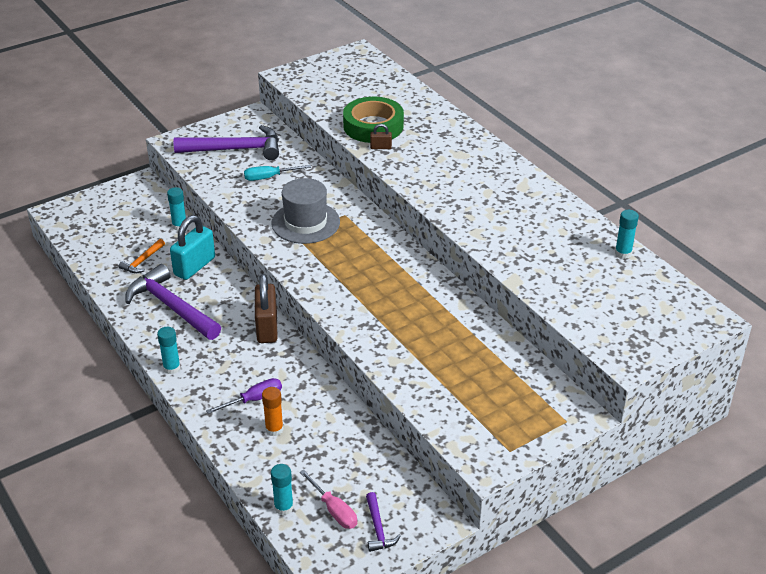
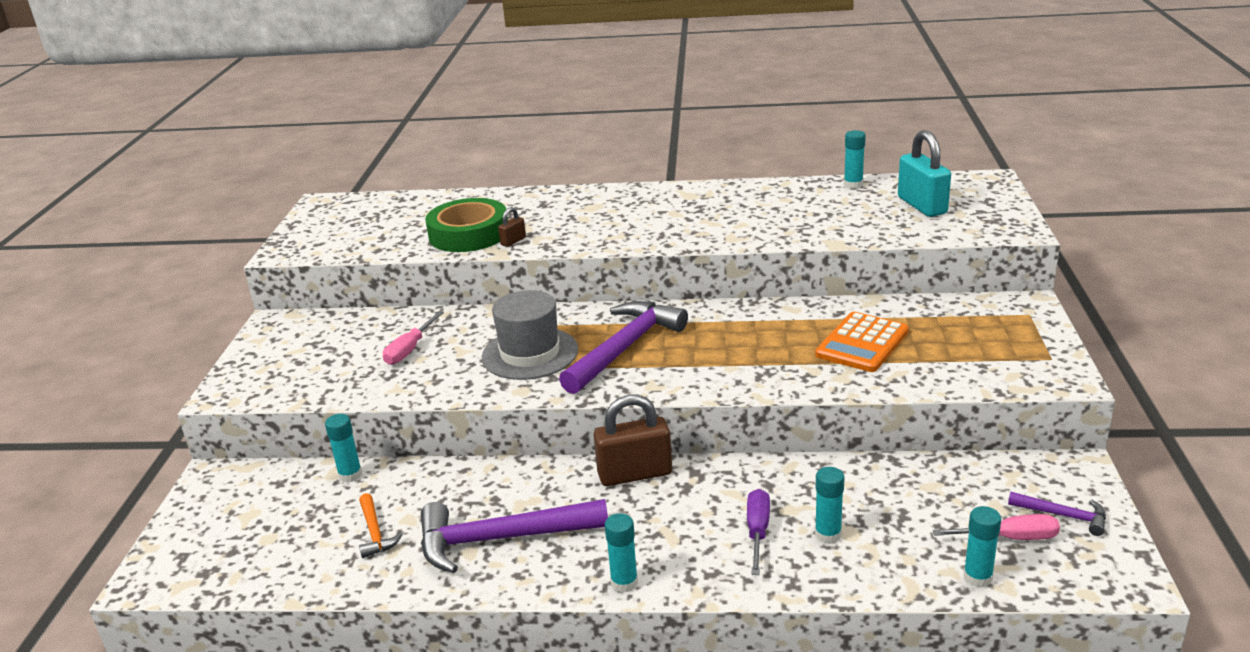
camera: 50 degrees left, 10 degrees down
(194, 266) = (447, 491): turquoise padlock -> turquoise padlock (922, 205)
(235, 149) = (318, 355): purple hammer -> purple hammer (625, 348)
(267, 327) = (635, 474): brown padlock -> brown padlock turned 45 degrees counterclockwise
(269, 177) = (410, 349): turquoise screwdriver -> pink screwdriver
(274, 429) = (828, 534): orange glue stick -> turquoise glue stick
(445, 353) = (862, 343): none -> orange calculator

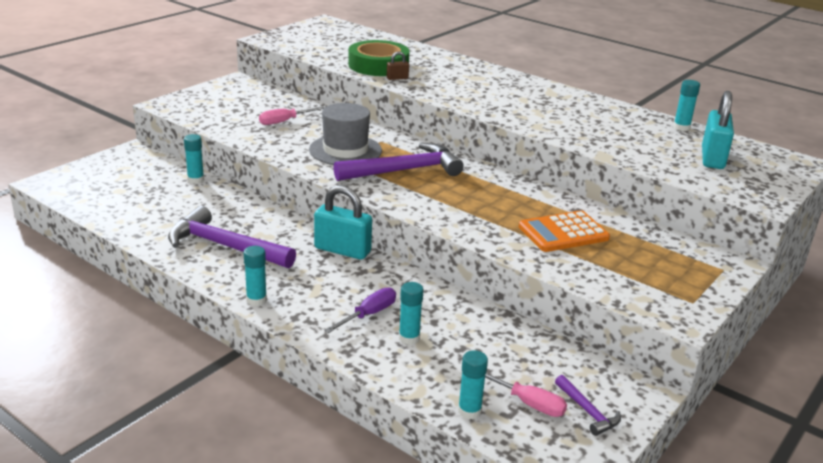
camera: 30 degrees right, 0 degrees up
(375, 532) = (169, 212): orange hammer -> none
(635, 474) = (342, 250): brown padlock -> turquoise padlock

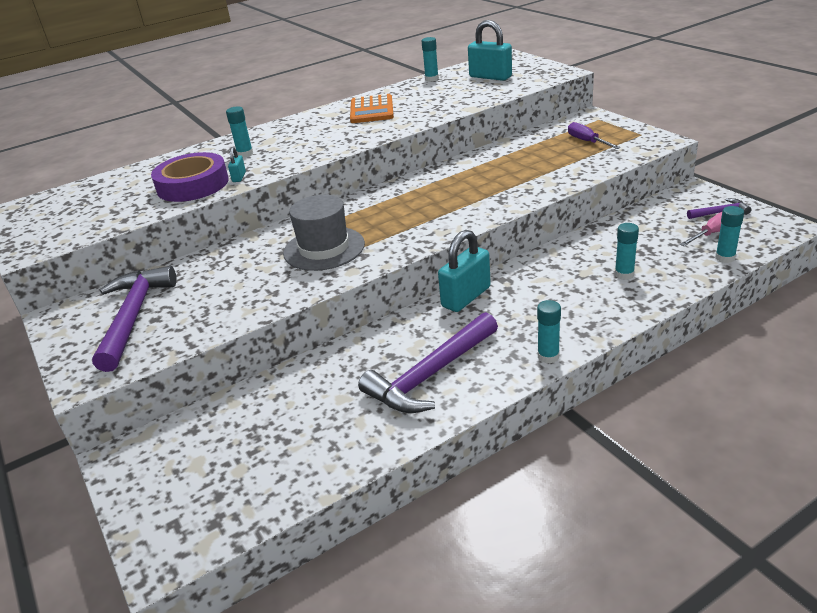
camera: 65 degrees left, 5 degrees up
(195, 180) = (251, 395): turquoise glue stick -> turquoise glue stick (245, 154)
(284, 121) = (220, 283): pink screwdriver -> none
(368, 314) = (584, 291): purple screwdriver -> purple screwdriver (587, 141)
(378, 65) = (193, 185): green tape -> purple tape
(397, 78) = (239, 177): brown padlock -> turquoise padlock
(404, 170) = (389, 220): purple hammer -> purple hammer (134, 316)
(563, 233) = (534, 163): orange calculator -> orange calculator (372, 110)

